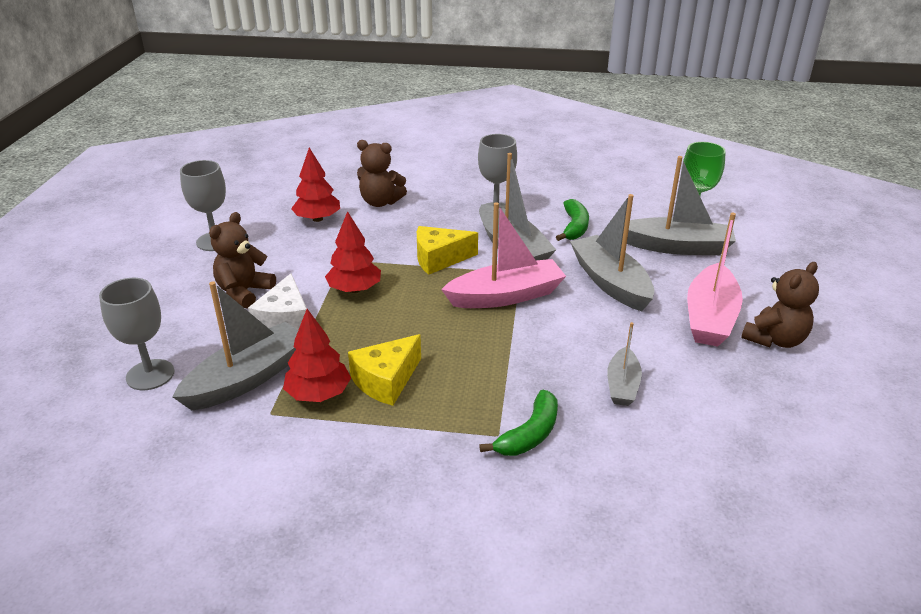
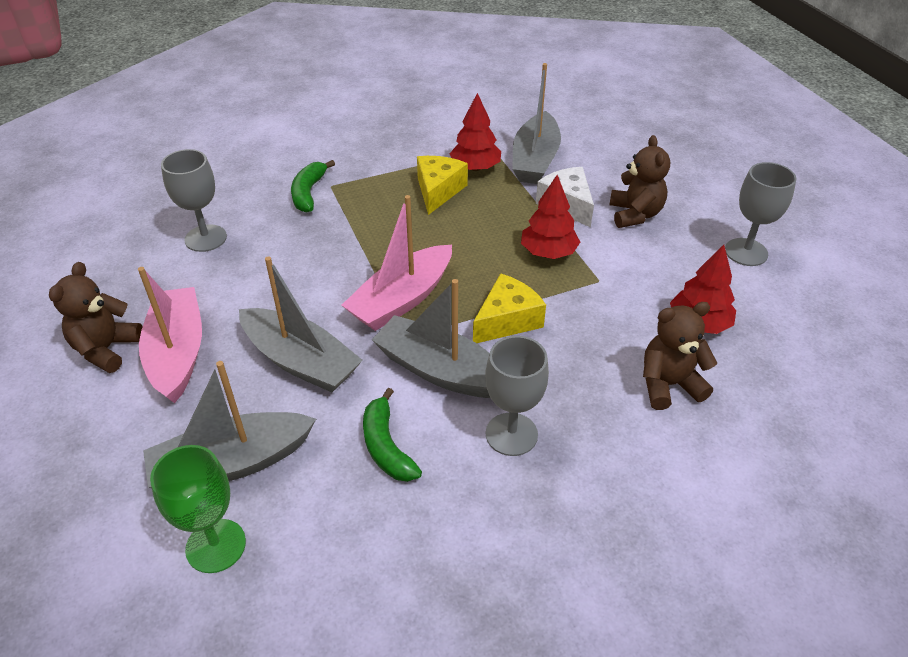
camera: 150 degrees right, 10 degrees up
(150, 375) = (600, 141): grey goblet -> grey goblet (205, 238)
(622, 385) = (251, 250): grey boat -> none

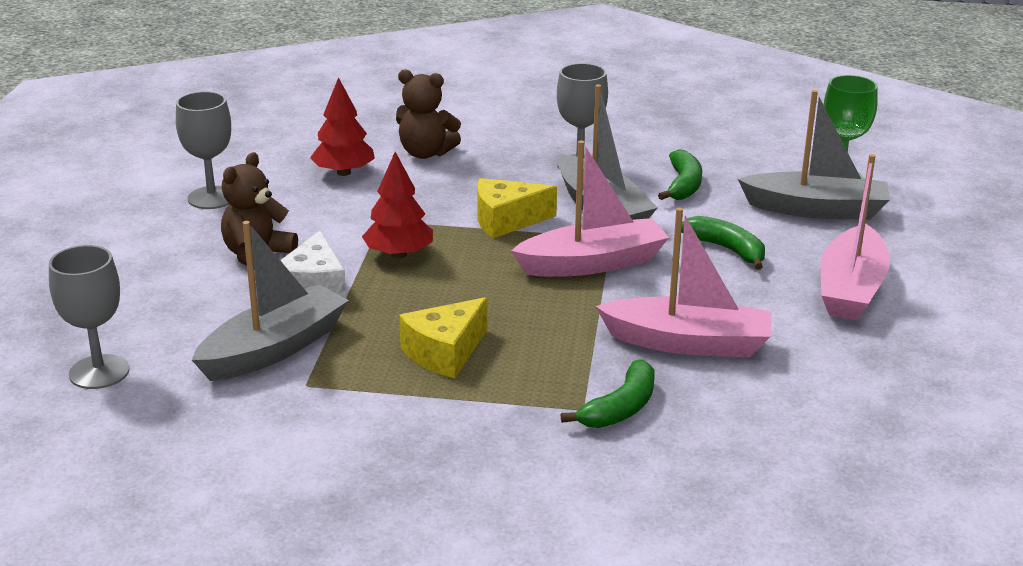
camera: 150 degrees left, 15 degrees down
(106, 349) = (929, 314): brown teddy bear -> none
(205, 238) = (791, 393): grey goblet -> grey goblet (99, 372)
(289, 252) = (688, 343): none -> pink boat
(300, 361) = (727, 249): grey boat -> green banana
(475, 167) = (363, 366): red tree -> none

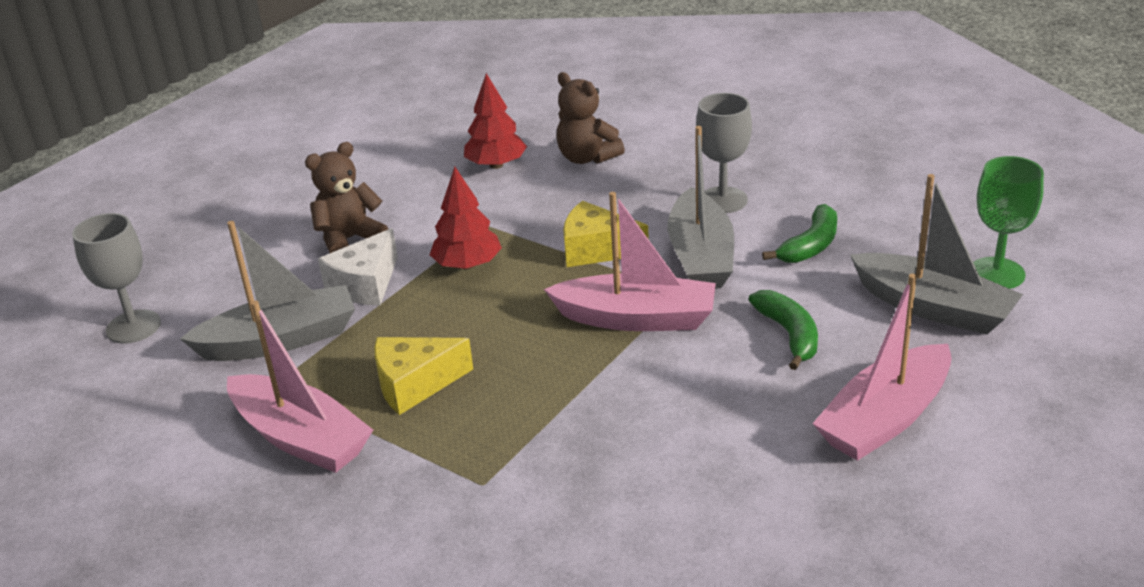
camera: 30 degrees right, 5 degrees up
(211, 198) = (365, 170): grey goblet -> none
(620, 408) = (518, 495): green banana -> none
(688, 343) = (650, 438): pink boat -> pink boat (301, 438)

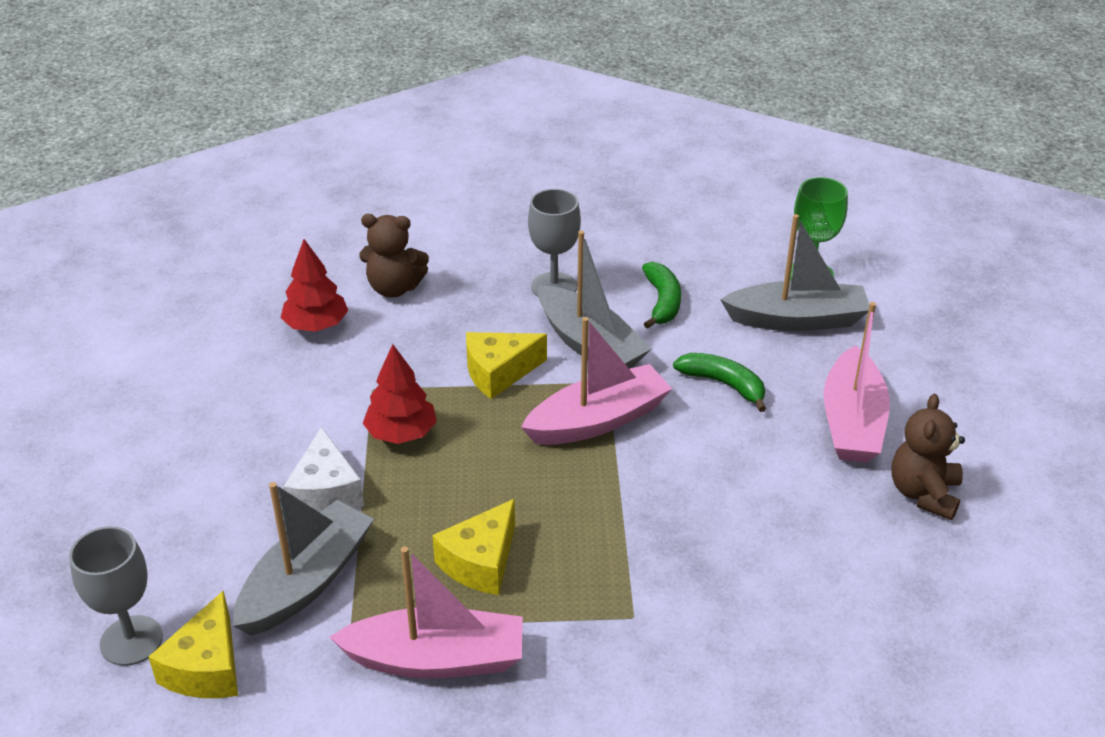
camera: 40 degrees left, 5 degrees up
(154, 366) = (207, 667): none -> yellow cheese
(349, 239) = (256, 455): brown teddy bear -> brown teddy bear (923, 493)

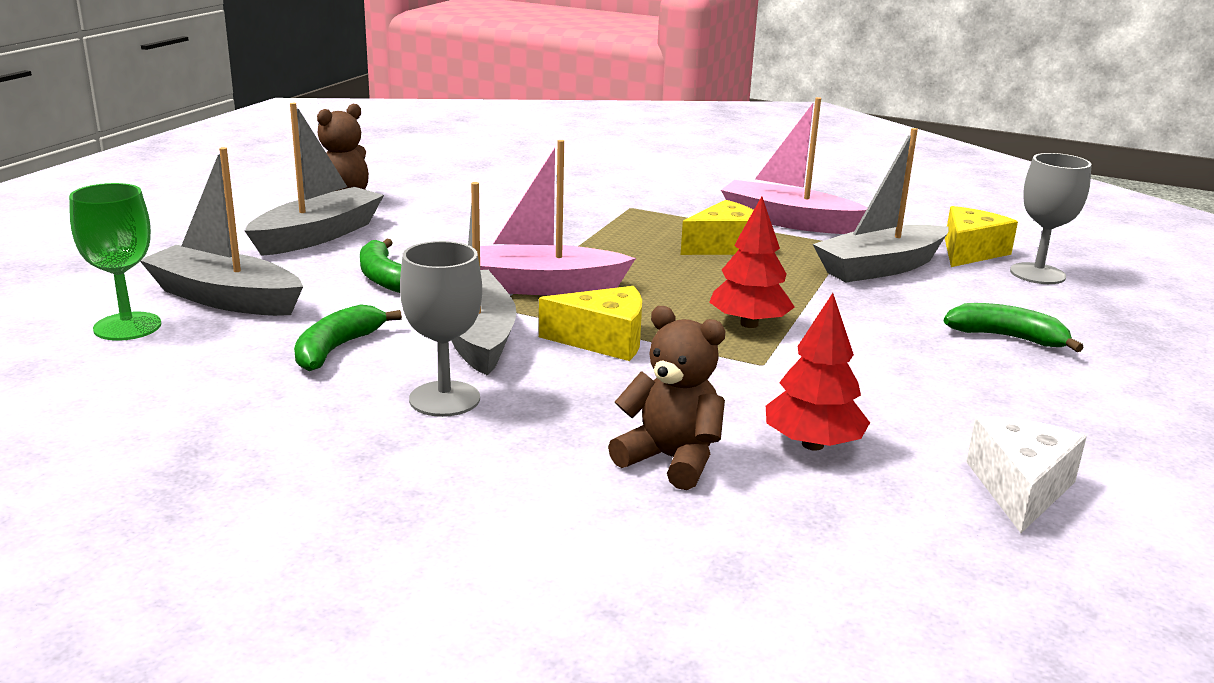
camera: 155 degrees left, 15 degrees down
(179, 495) = (1007, 337): none -> green banana
(326, 492) = (847, 306): white cheese -> white cheese (1020, 488)
(852, 422) = (318, 235): pink boat -> grey boat

